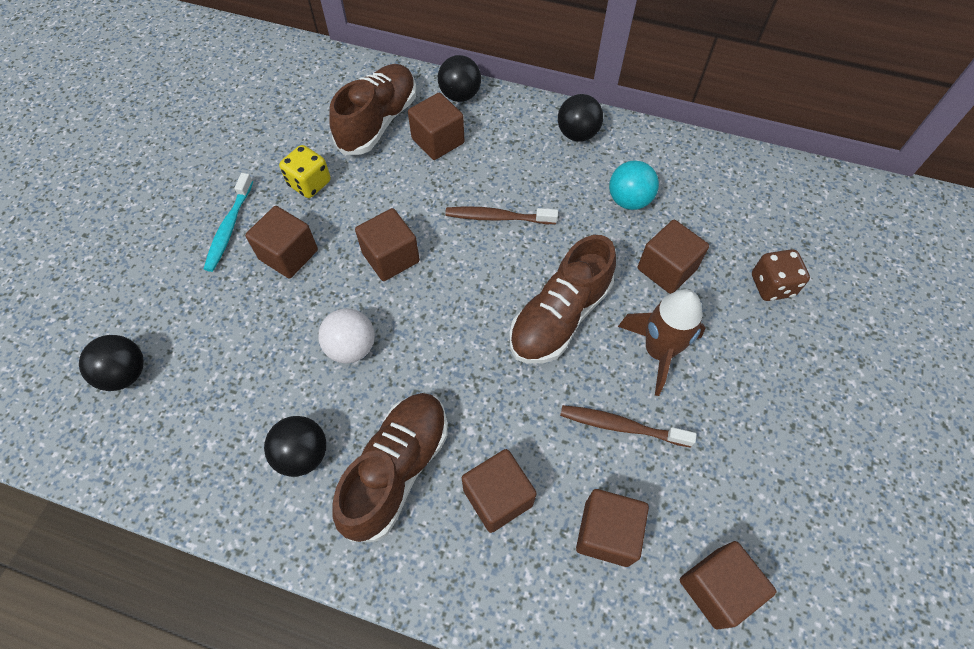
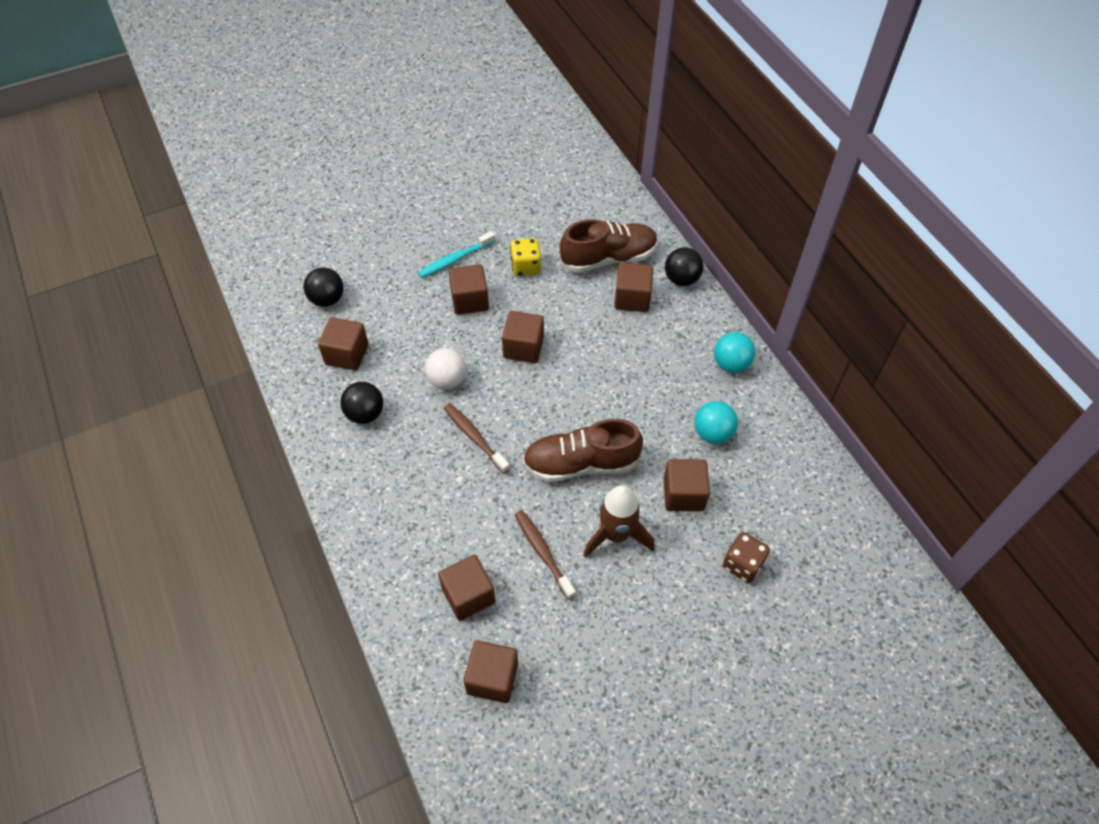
camera: 45 degrees right, 5 degrees down
(397, 470) = (401, 463): brown shoe -> none
(497, 217) = (613, 375): brown toothbrush -> brown toothbrush (474, 437)
(498, 497) = (434, 524): brown cube -> brown cube (347, 354)
(577, 134) = (731, 364): black ball -> turquoise ball

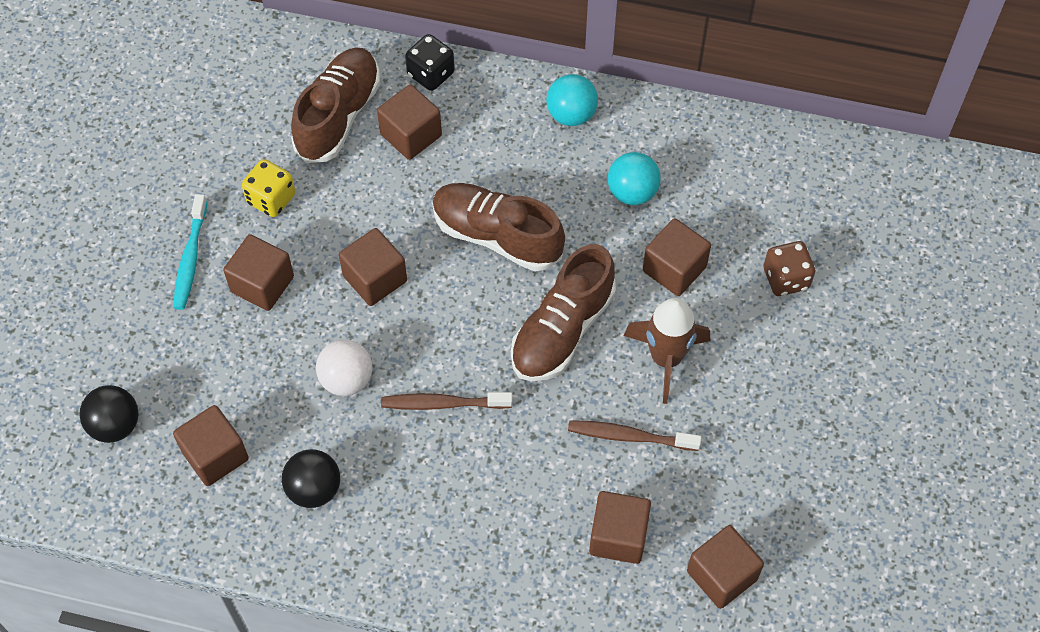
camera: 50 degrees left, 5 degrees up
(610, 385) = (497, 236): none -> brown shoe
(681, 279) = (431, 74): black ball -> black dice

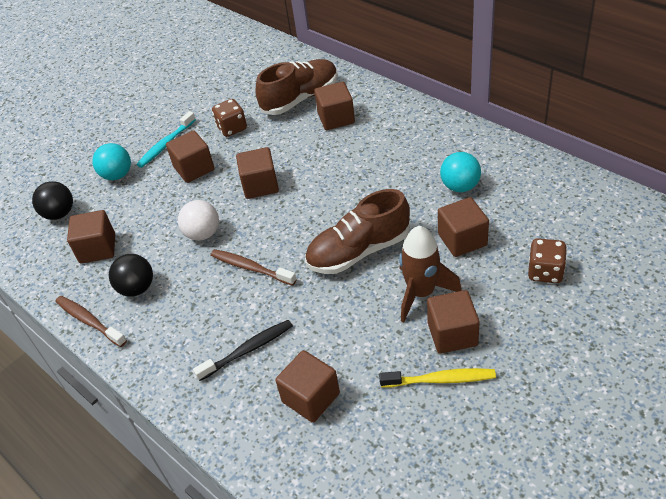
camera: 35 degrees right, 15 degrees down
(271, 199) = (232, 128): yellow dice -> brown dice
(431, 74) = (370, 91): black dice -> none
(497, 236) = (352, 185): brown shoe -> none
(511, 511) = (248, 350): none -> black toothbrush
(571, 114) = (445, 133): turquoise ball -> turquoise ball (117, 175)
(629, 436) = (362, 333): brown toothbrush -> brown toothbrush (89, 321)
(722, 575) = (371, 459): brown cube -> brown cube (452, 334)
(743, 456) = (440, 380): none -> yellow toothbrush

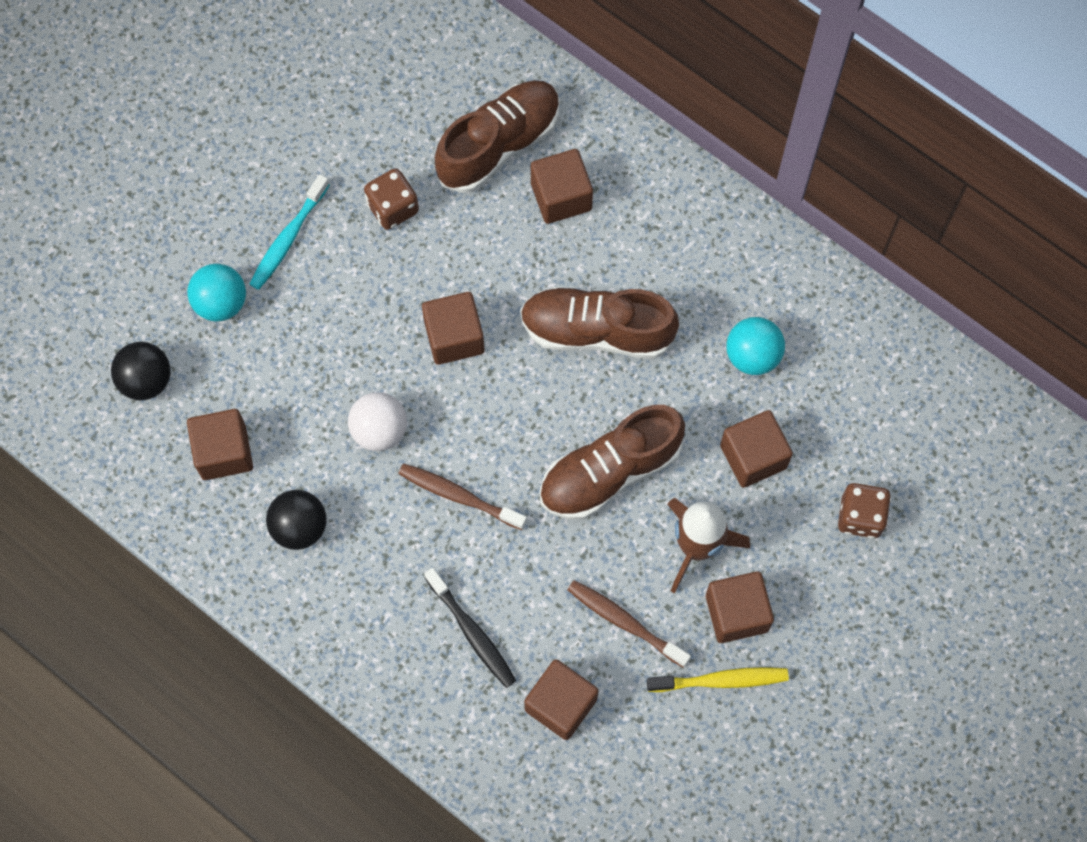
camera: 10 degrees left, 25 degrees up
(89, 321) = (242, 581): brown toothbrush -> brown toothbrush (625, 622)
(194, 168) = (344, 295): brown cube -> none
(248, 350) = (472, 632): black toothbrush -> black toothbrush turned 90 degrees clockwise
(354, 178) = (596, 330): none -> brown shoe

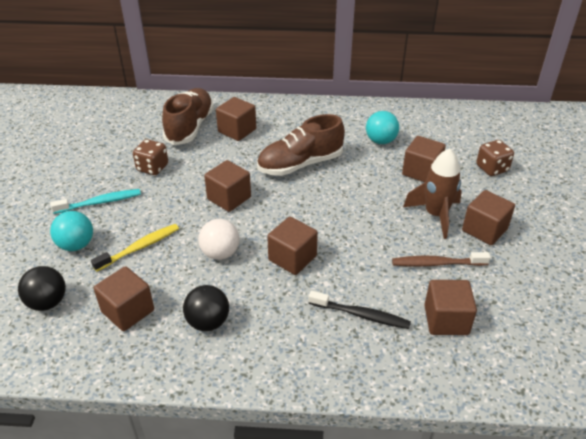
camera: 35 degrees left, 30 degrees down
(288, 238) = (100, 202): turquoise toothbrush -> turquoise toothbrush turned 105 degrees counterclockwise
(459, 496) = (292, 258): brown toothbrush -> brown cube
(610, 471) = (361, 209): brown shoe -> none
(721, 680) = (511, 260): yellow toothbrush -> yellow toothbrush (140, 247)

